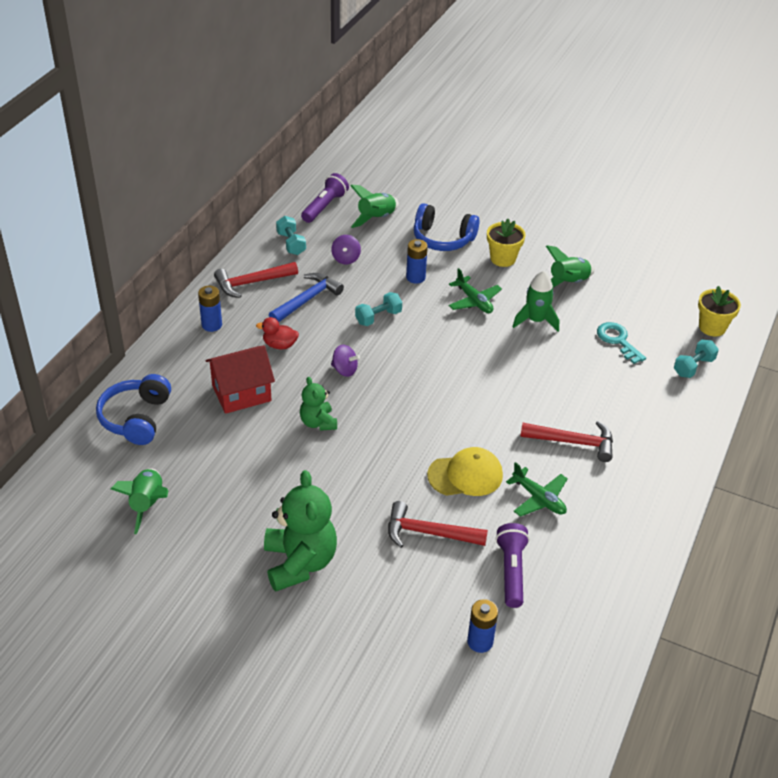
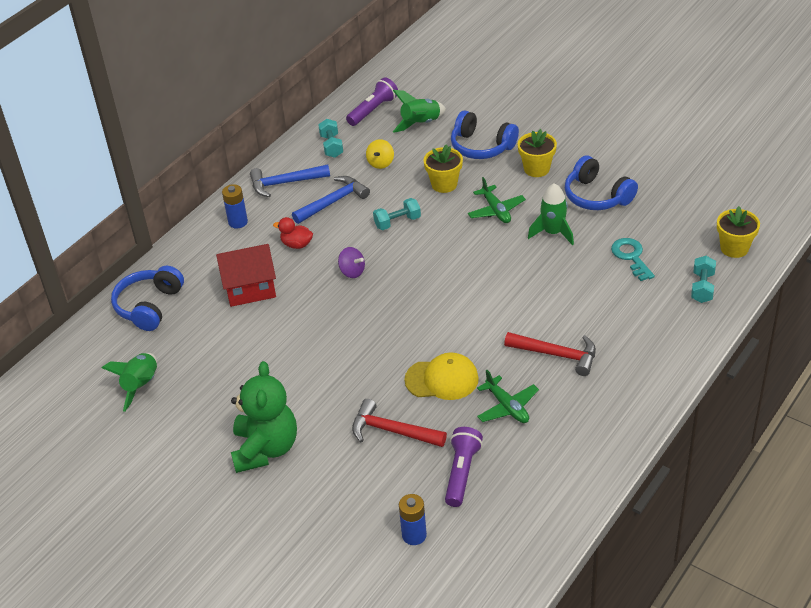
camera: 15 degrees right, 0 degrees up
(251, 283) = (285, 183): red hammer -> blue hammer
(318, 422) = (314, 320): green teddy bear -> none
(346, 259) = (380, 163): purple spinning top -> yellow spinning top
(415, 277) = (444, 184): blue battery -> yellow flower pot
(568, 283) = (597, 196): green rocket -> blue headphones
(693, 367) = (702, 287): turquoise dumbbell -> turquoise dumbbell turned 45 degrees counterclockwise

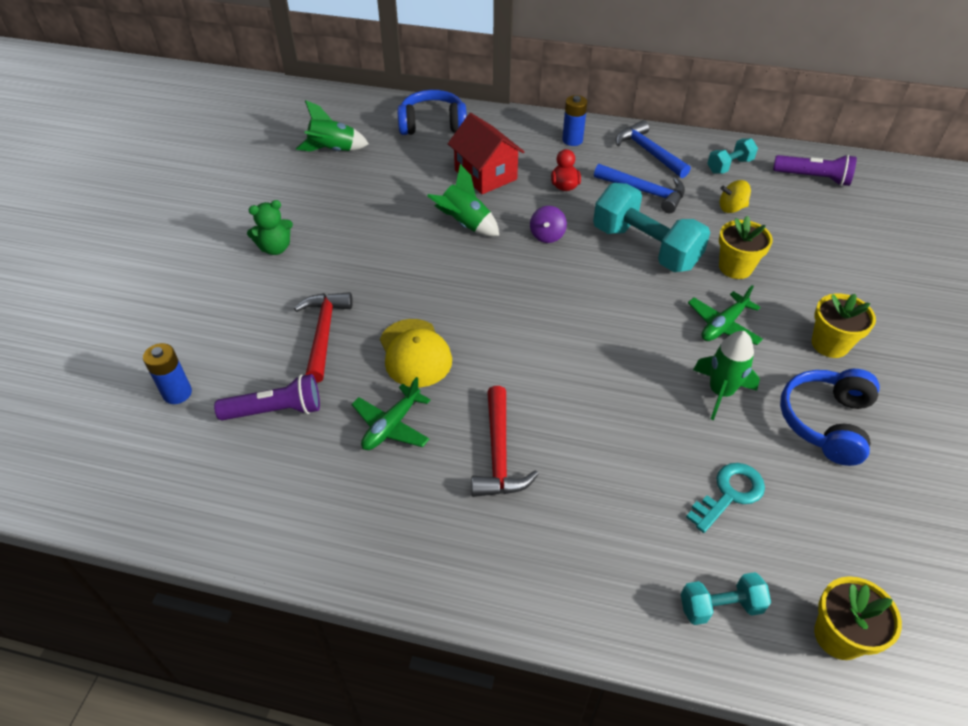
camera: 65 degrees right, 5 degrees up
(265, 449) = (275, 248): green teddy bear -> green teddy bear, size x0.55
(397, 222) = (645, 247): turquoise dumbbell -> turquoise dumbbell, size x1.99
(420, 124) = (823, 220): green rocket -> green rocket (465, 224)
(481, 146) = (828, 281): blue headphones -> none

